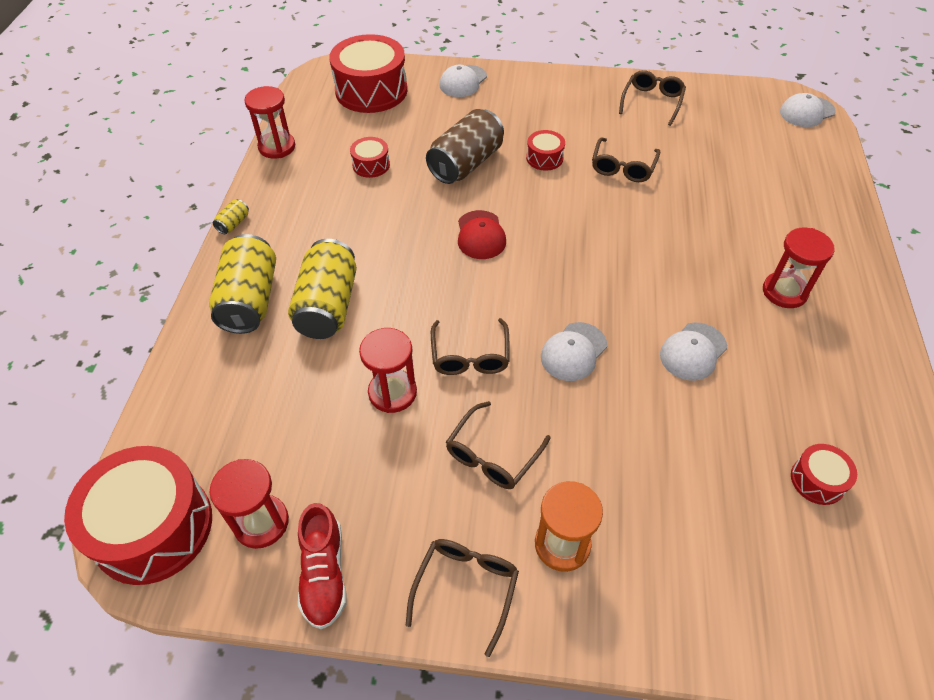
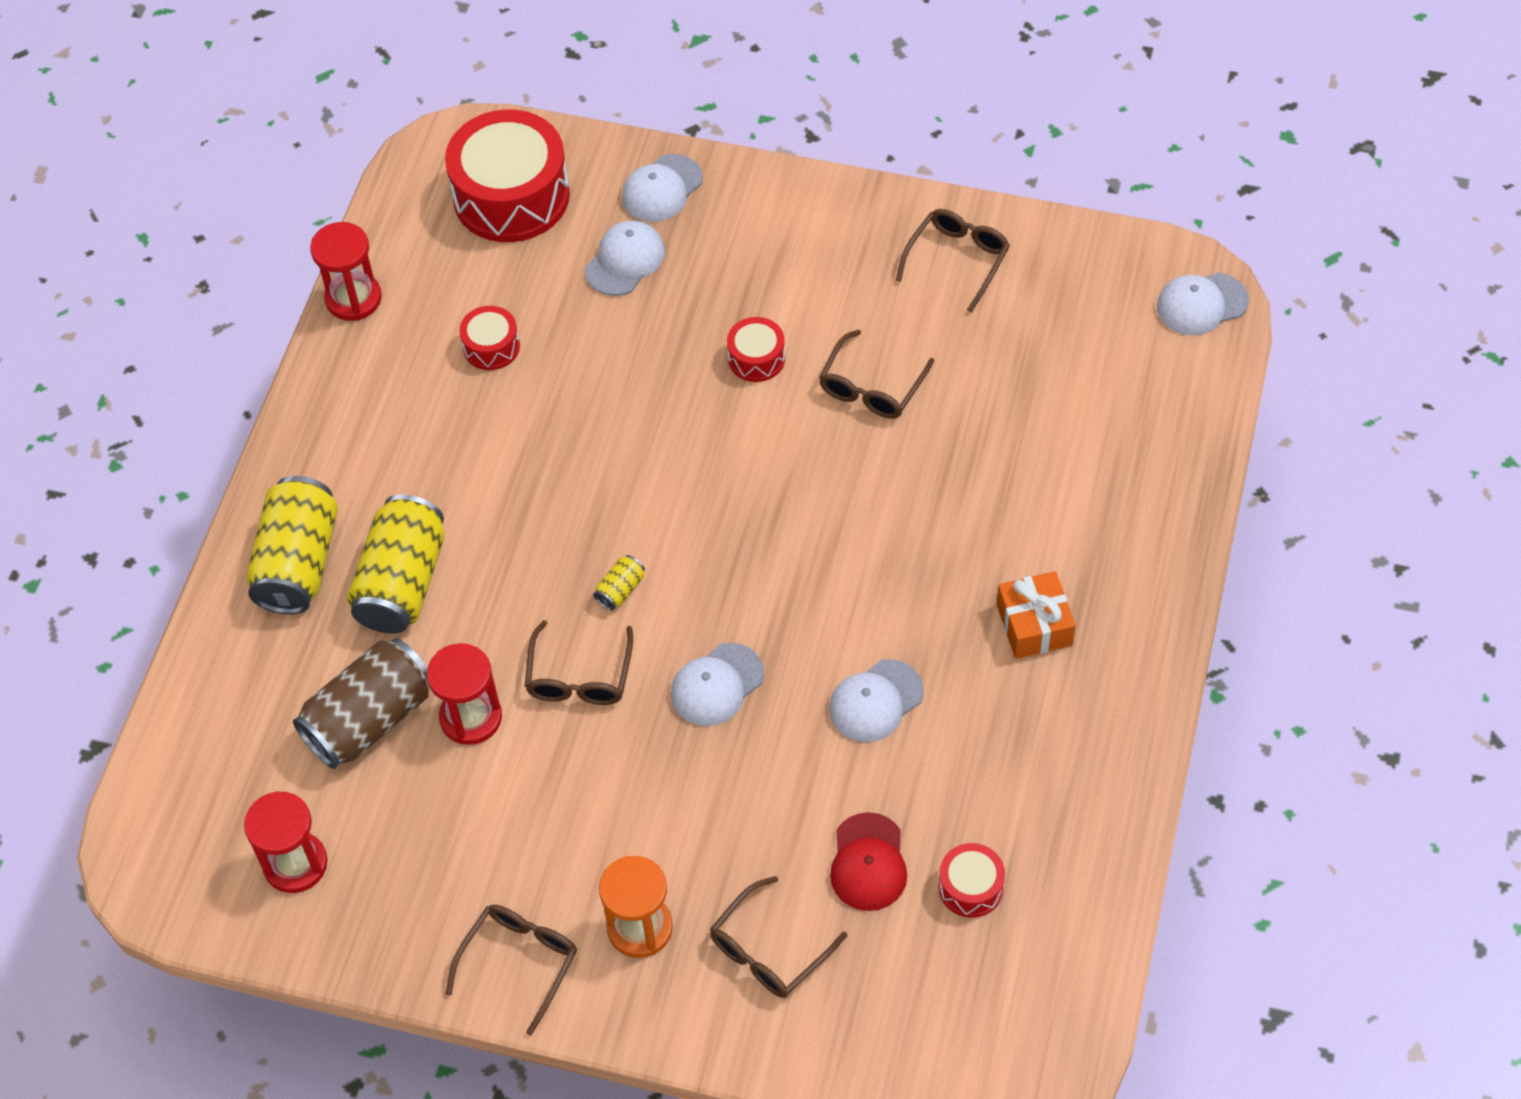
camera: 10 degrees right, 5 degrees up
(153, 527) = (171, 855): red drum -> none
(233, 224) = (282, 435): yellow can -> yellow can (620, 590)
(324, 574) = (362, 929): red shoe -> none
(448, 116) = (625, 260): none -> white cap
(466, 164) = (635, 358): brown can -> brown can (370, 719)
(480, 235) = (631, 489): red cap -> red cap (868, 863)
(493, 454) = (582, 812): brown glasses -> brown glasses (770, 949)
(784, 292) = (1034, 625): red hourglass -> orange gift

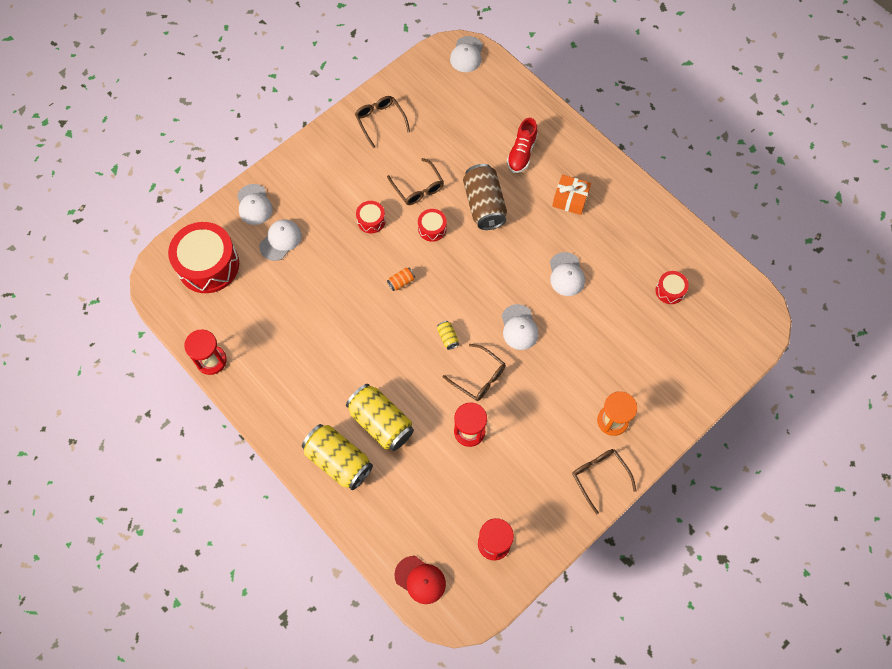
camera: 60 degrees left, 10 degrees up
(370, 719) = (442, 473): brown can -> brown can (484, 205)
(491, 347) = (284, 318): red drum -> red drum (432, 228)
(625, 260) = (280, 240): white cap -> white cap turned 60 degrees clockwise
(674, 466) = (401, 282): none -> orange can
(770, 949) = (652, 378): brown glasses -> none
(868, 863) = (636, 320): red cap -> red cap (420, 580)
(1068, 498) = (521, 153): none -> red shoe

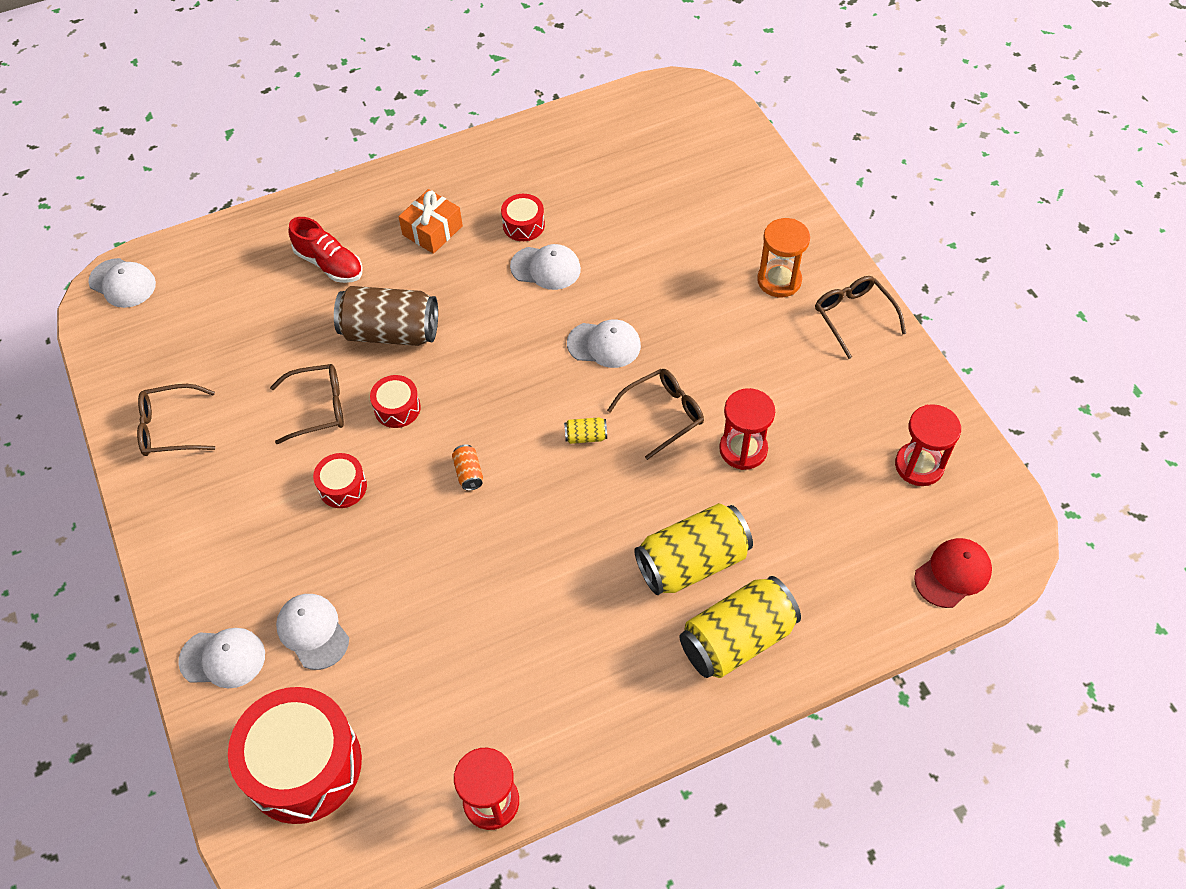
camera: 70 degrees left, 10 degrees down
(599, 477) = (854, 317): brown glasses -> brown glasses turned 75 degrees clockwise
(670, 290) = (617, 167): red drum -> red drum (523, 225)

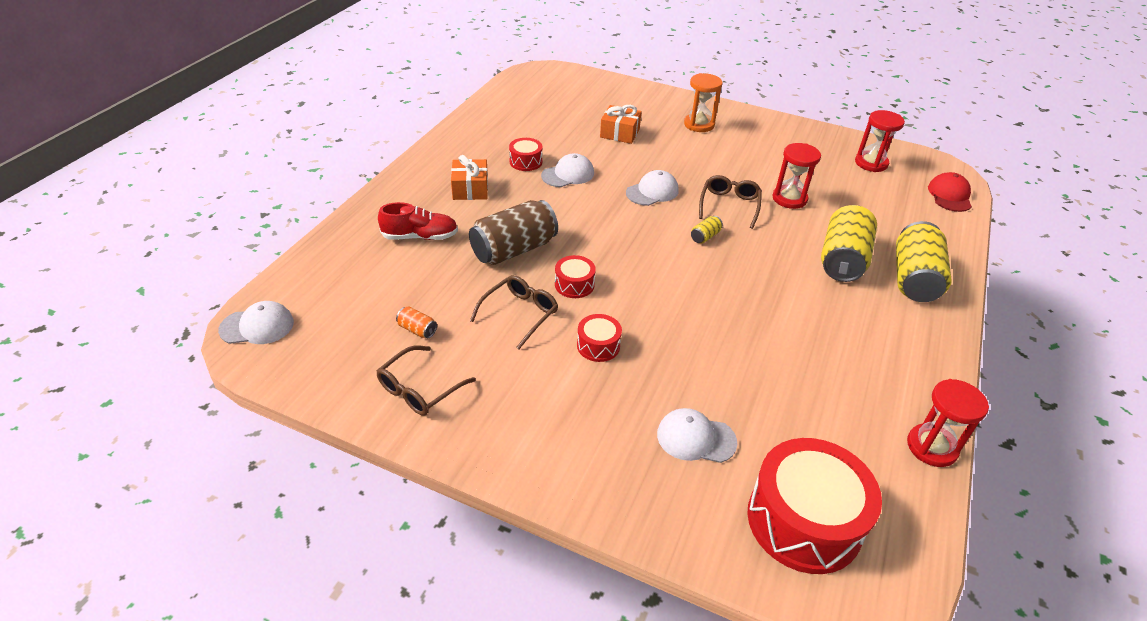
camera: 45 degrees left, 15 degrees down
(223, 658) = (658, 501): white cap -> none
(468, 473) = (666, 291): orange can -> orange can (417, 330)
(669, 241) = (619, 133): none -> orange gift
(854, 317) = (755, 122): brown glasses -> none

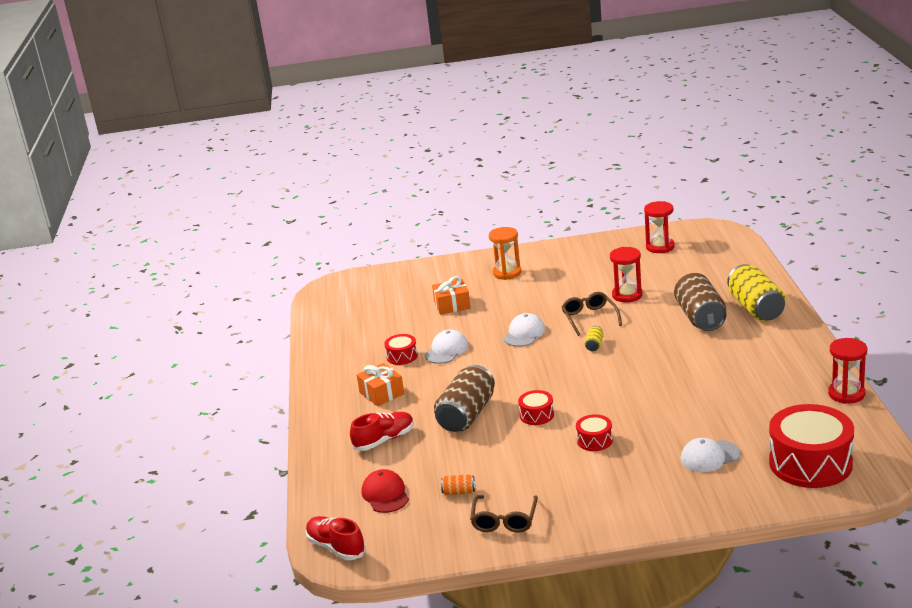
camera: 25 degrees left, 15 degrees down
(257, 326) = (336, 547): white cap -> red shoe
(519, 314) = (519, 449): brown glasses -> none
(842, 259) = (700, 317): yellow can -> brown can
(949, 195) = (732, 246): red cap -> red cap (385, 494)

